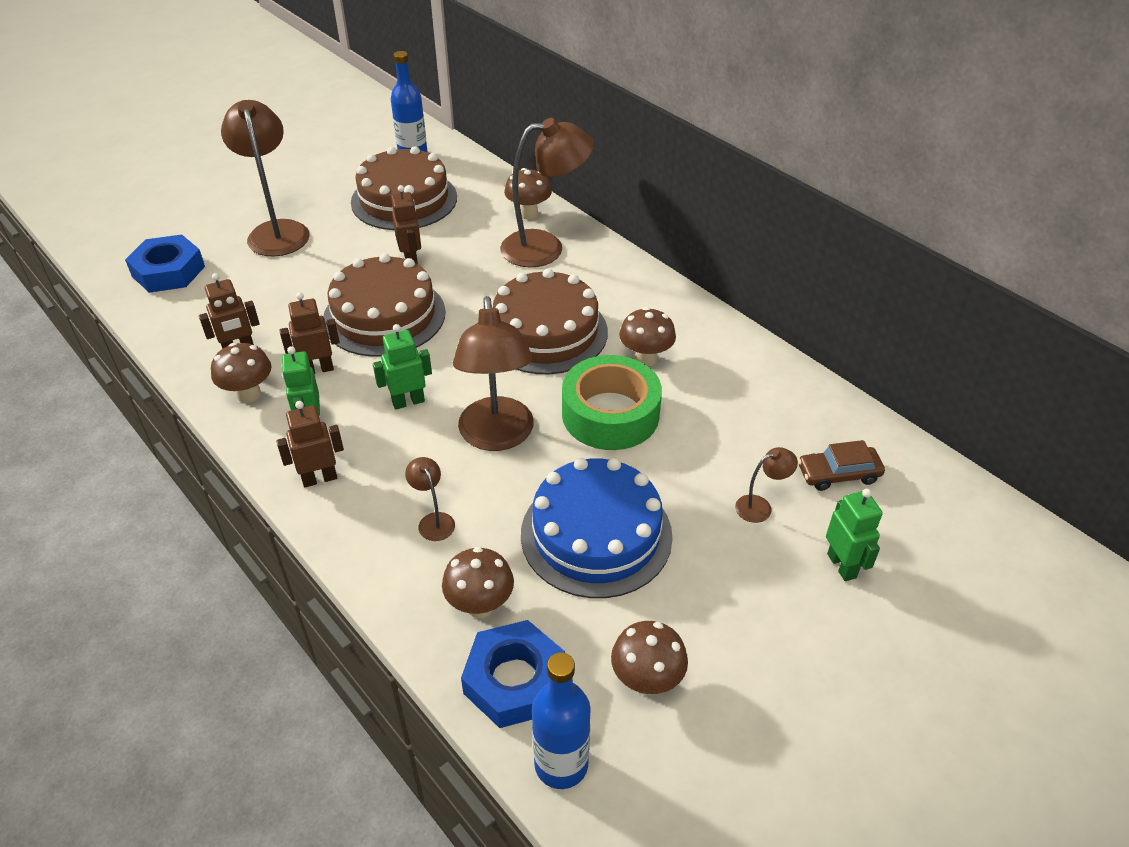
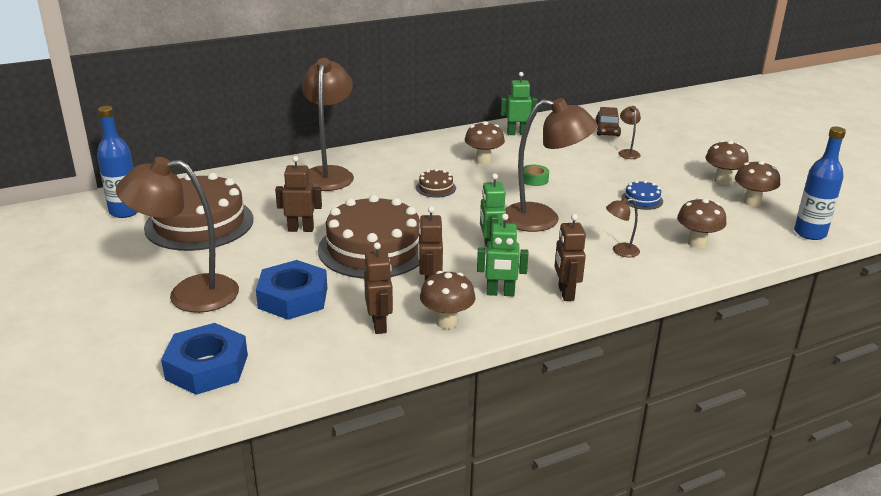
camera: 75 degrees left, 15 degrees down
(514, 680) = (754, 239): blue nut -> blue nut (293, 298)
(528, 214) = (276, 174): brown mushroom -> brown mushroom (722, 181)
(545, 332) = (435, 188): brown cake -> brown cake, size x0.41
(596, 534) = (642, 200): blue cake -> blue cake, size x0.41
(610, 414) = (534, 179): green tape -> green tape, size x0.40
(842, 565) = (674, 142): green robot -> green robot (517, 133)

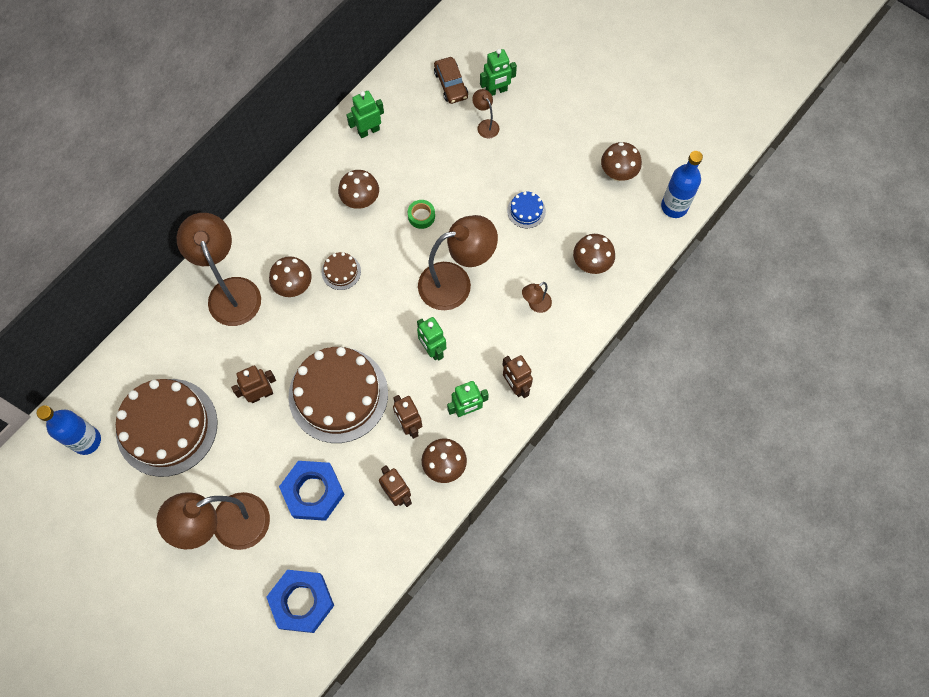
camera: 25 degrees left, 40 degrees up
(648, 140) = (496, 91): none -> green robot
(722, 181) = (583, 144): brown mushroom -> brown mushroom (294, 286)

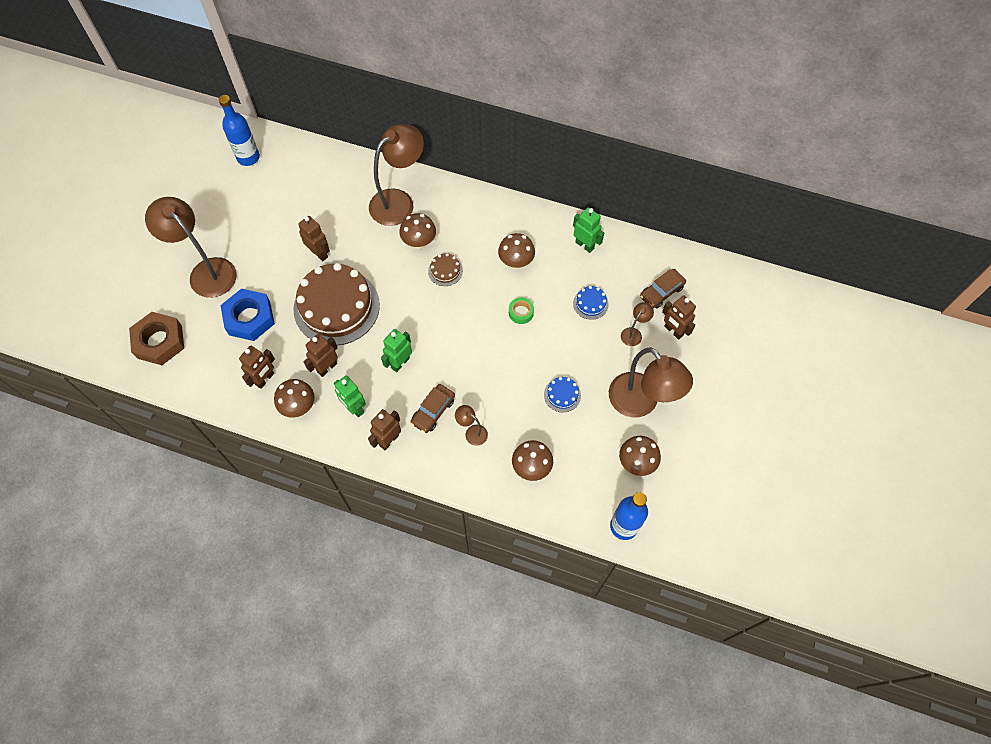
camera: 70 degrees right, 5 degrees down
(167, 427) = (274, 202): brown cake -> none
(302, 602) = (159, 341): blue nut -> brown nut
(437, 150) = (590, 303): none -> blue cake
(456, 283) = (468, 360): brown lamp -> brown lamp (640, 403)
(496, 91) = (673, 331): green robot -> brown robot
(499, 334) = (433, 411): none -> brown car

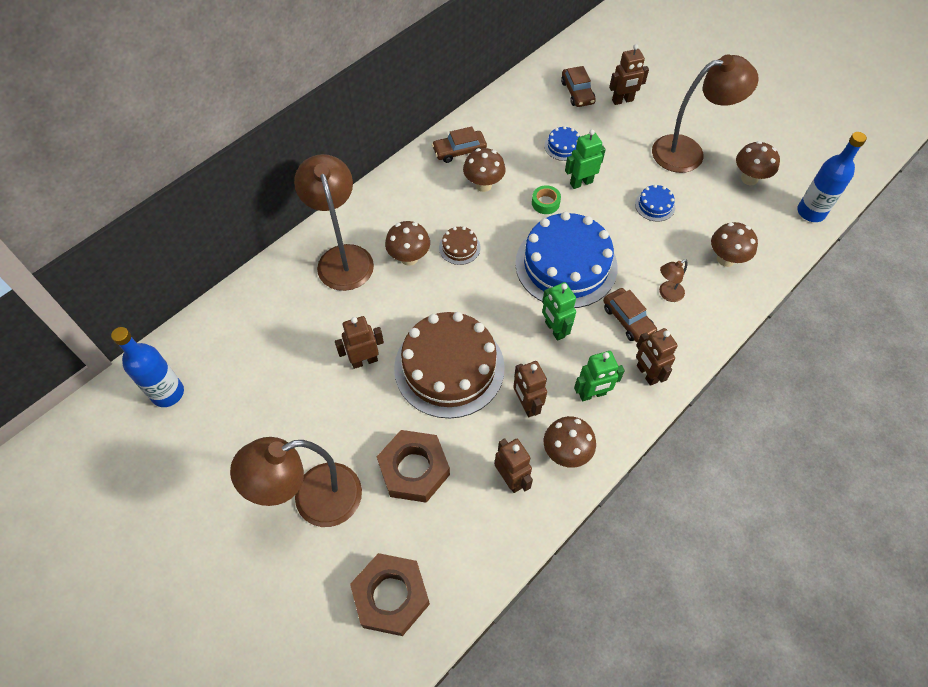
camera: 65 degrees left, 5 degrees down
(249, 318) = (414, 469): blue nut -> brown nut
(465, 349) = (566, 265): none -> blue cake
(542, 232) = (459, 151): none -> brown car
(584, 245) = (494, 125): green robot -> green robot (581, 182)
(634, 333) = (612, 128): brown lamp -> none

